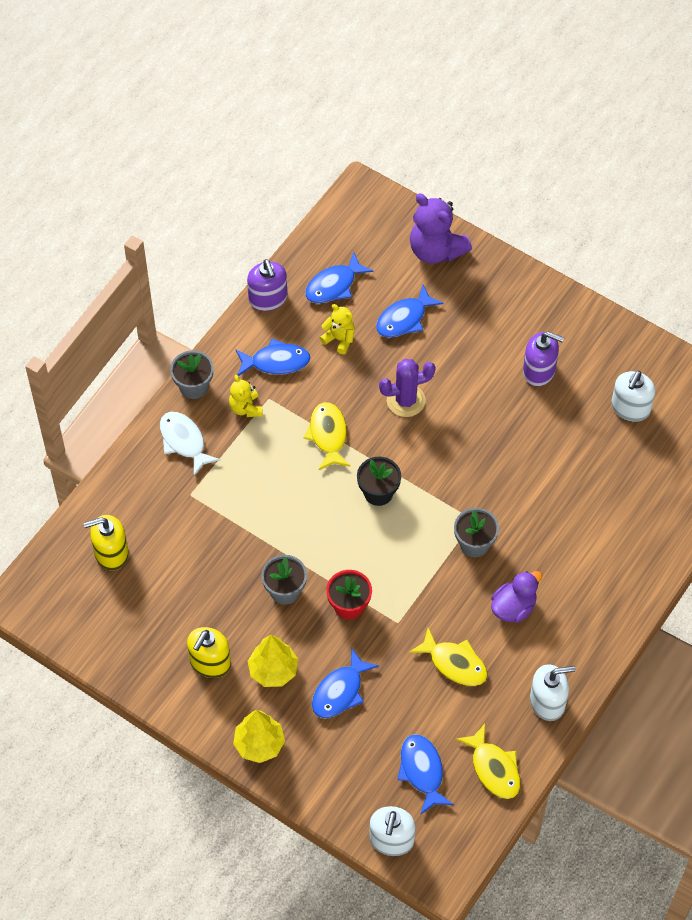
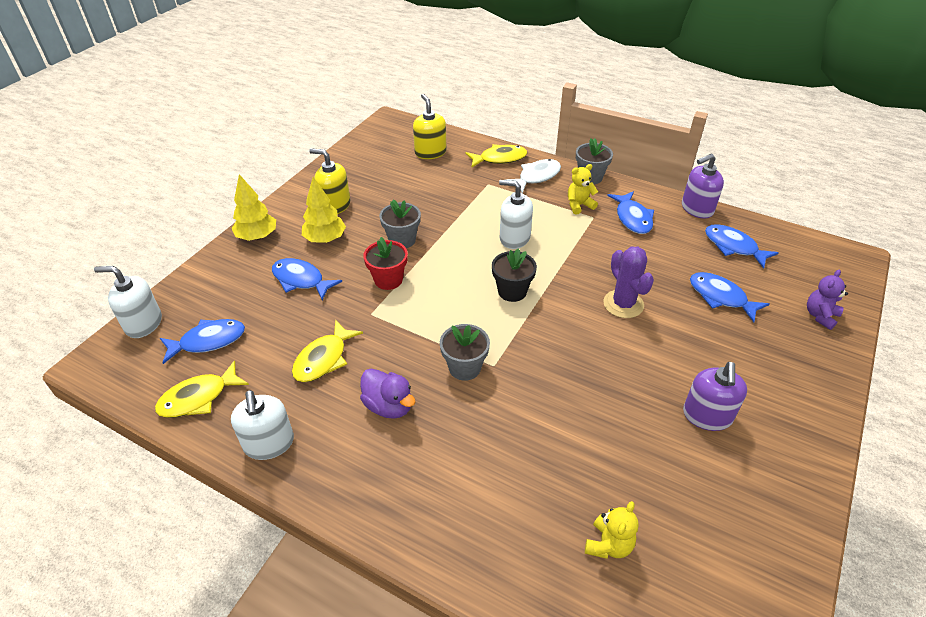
camera: 85 degrees right, 15 degrees down
(328, 435) = (566, 254): yellow fish -> yellow fish (499, 159)
(339, 339) = (675, 254): yellow teddy bear -> yellow teddy bear (608, 544)
(436, 250) = (820, 316): purple teddy bear -> purple teddy bear, size x0.55
(630, 408) = (691, 521): white soap dispenser -> white soap dispenser (514, 238)

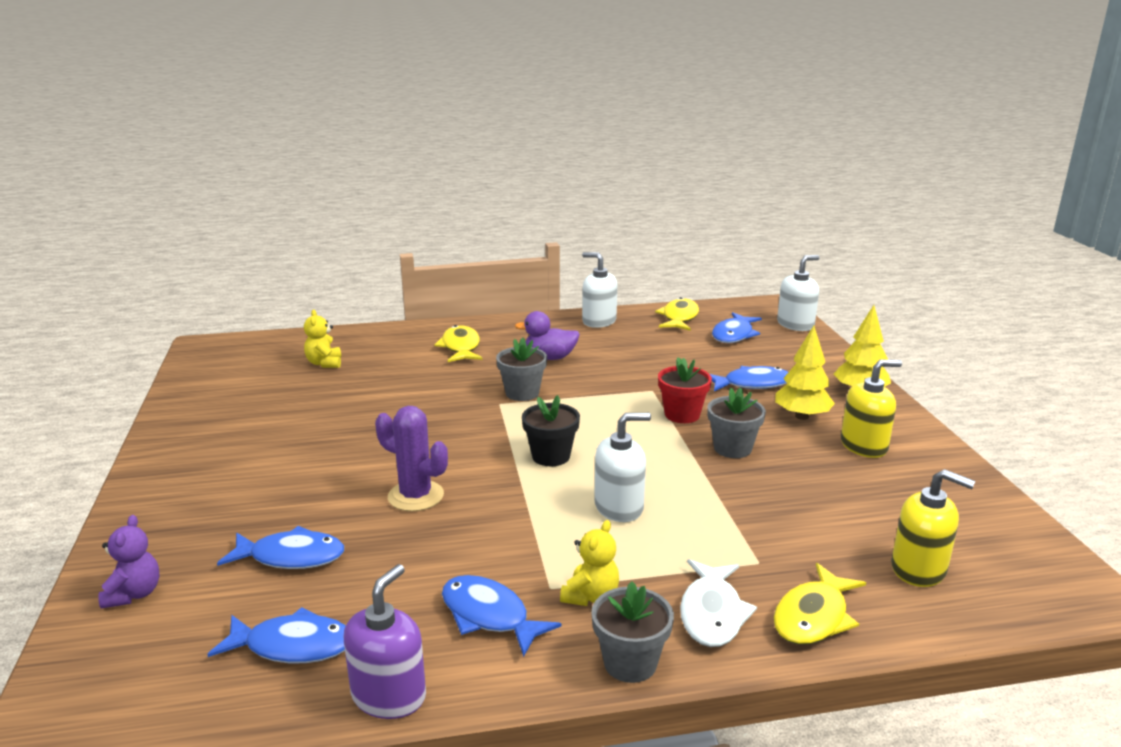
camera: 140 degrees right, 20 degrees down
(323, 359) = (637, 357): yellow fish -> yellow fish (460, 347)
(707, 416) = (272, 445): purple soap dispenser -> none

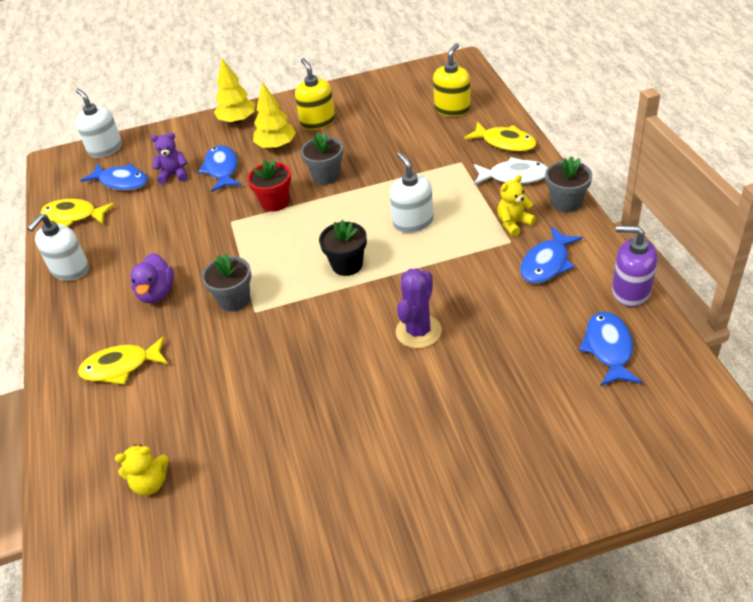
camera: 90 degrees left, 20 degrees up
(134, 594) = (591, 467): purple teddy bear -> purple teddy bear (174, 175)
(291, 557) = (516, 383): blue fish -> none
(591, 596) = (514, 223): yellow teddy bear -> yellow teddy bear turned 60 degrees counterclockwise

